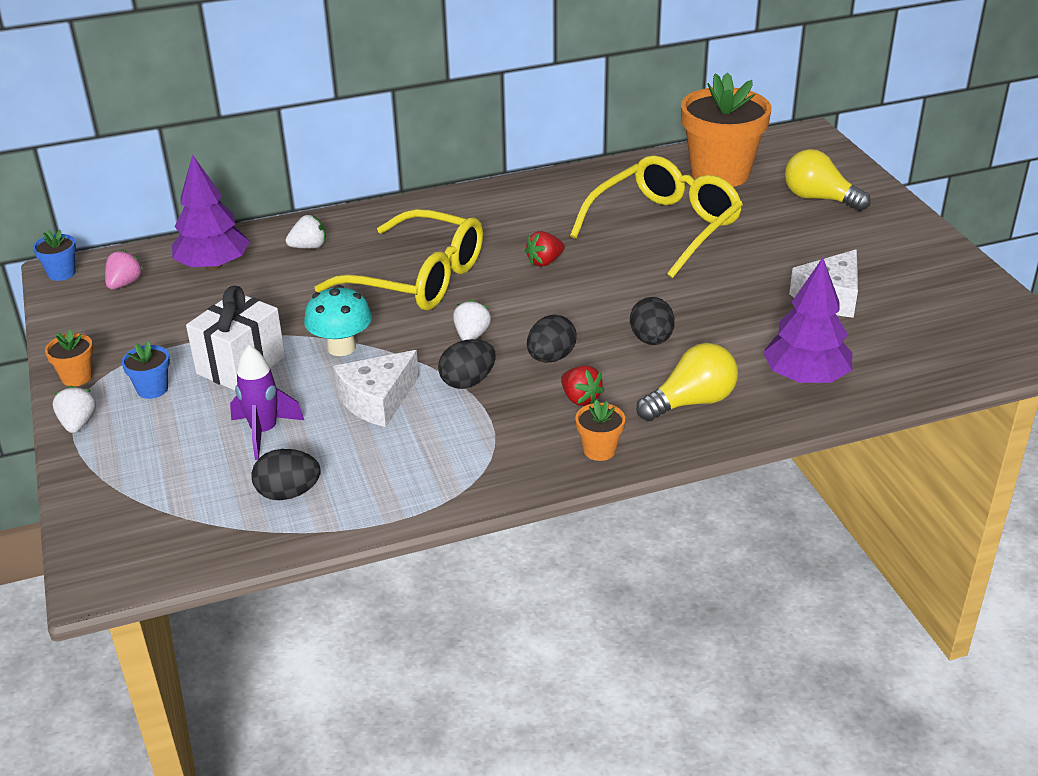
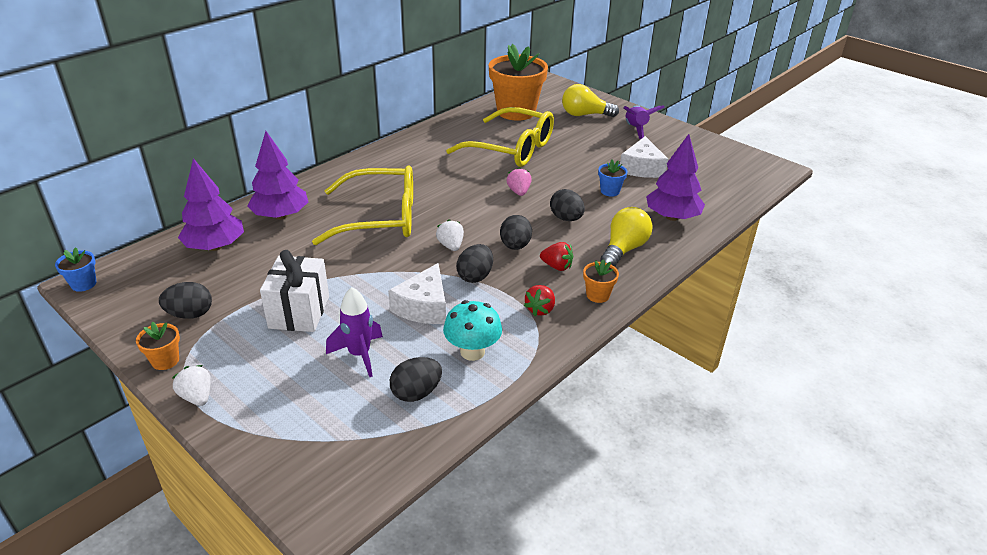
camera: 30 degrees left, 0 degrees up
(124, 284) = (149, 278): pink strawberry -> pink strawberry (519, 192)
(134, 335) = (190, 314): none -> black egg
(152, 389) = (240, 350): blue flower pot -> blue flower pot (610, 191)
(309, 247) = (280, 216): white strawberry -> purple tree
(341, 347) = (366, 278): turquoise mushroom -> turquoise mushroom (472, 352)
(544, 262) = (457, 187): red strawberry -> red strawberry (540, 309)
(666, 226) = (512, 149): yellow glasses -> yellow glasses turned 105 degrees clockwise
(877, 238) = (636, 130): none -> purple rocket

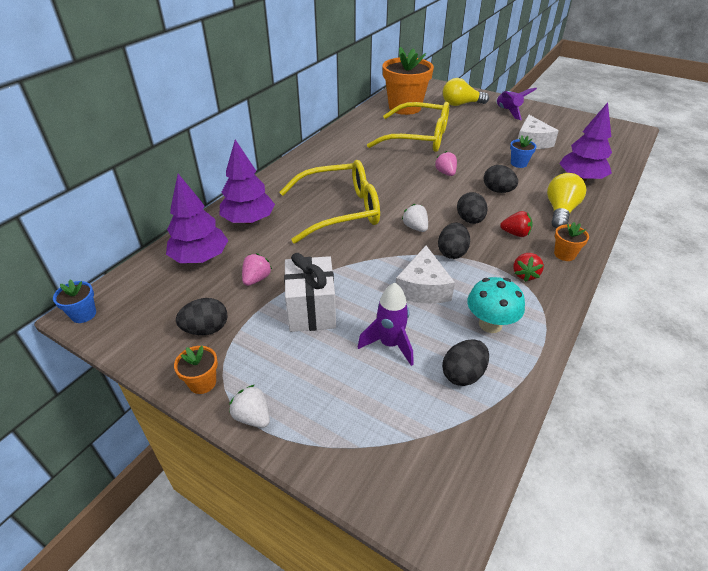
camera: 10 degrees left, 5 degrees up
(260, 274) = (256, 279): none -> pink strawberry

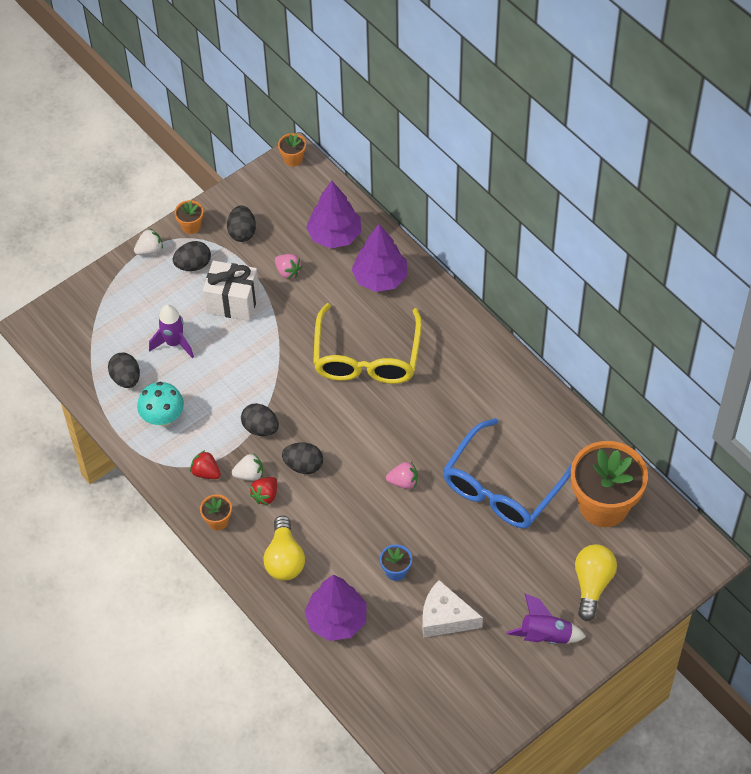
camera: 110 degrees right, 15 degrees up
(83, 314) = (293, 159): blue flower pot -> orange flower pot
(415, 227) = (311, 413): white strawberry -> white strawberry (249, 474)
(419, 138) = (501, 488): yellow glasses -> blue glasses
(423, 288) = (224, 387): white cheese -> none
(498, 191) = (346, 518): black egg -> black egg (193, 265)
(560, 211) = (284, 559): yellow light bulb -> yellow light bulb turned 45 degrees clockwise

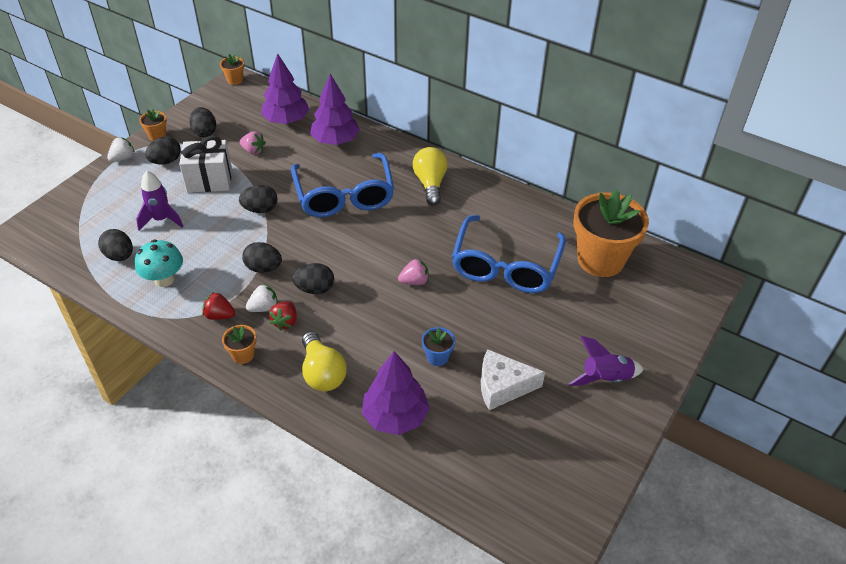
camera: 20 degrees left, 10 degrees down
(275, 354) = (260, 209): none -> black egg
(366, 358) = (344, 196): yellow glasses -> blue glasses
(592, 584) = (624, 324): yellow light bulb -> yellow light bulb (430, 184)

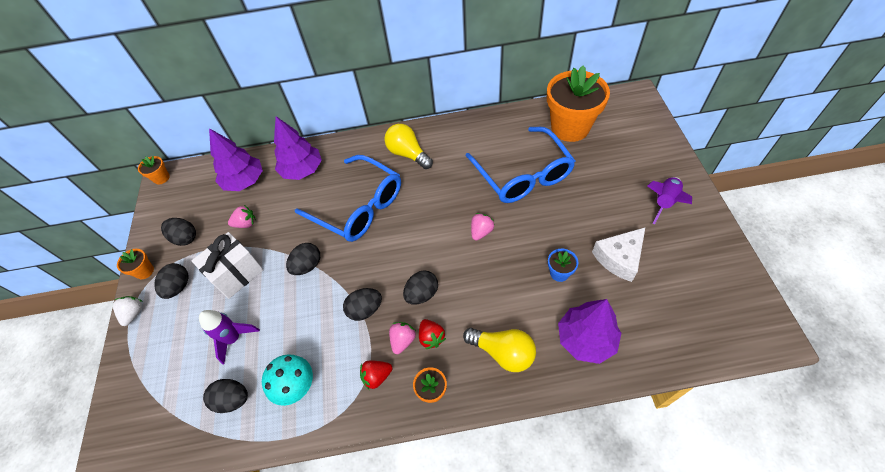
camera: 35 degrees left, 10 degrees up
(264, 308) = (403, 340): white strawberry -> pink strawberry

